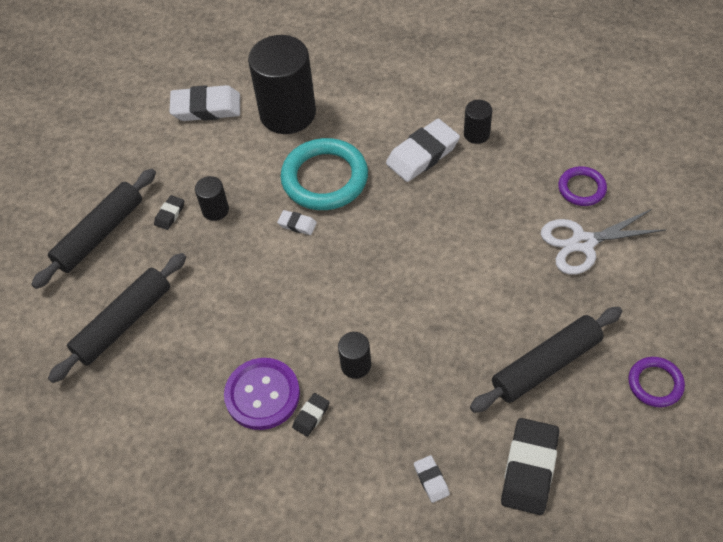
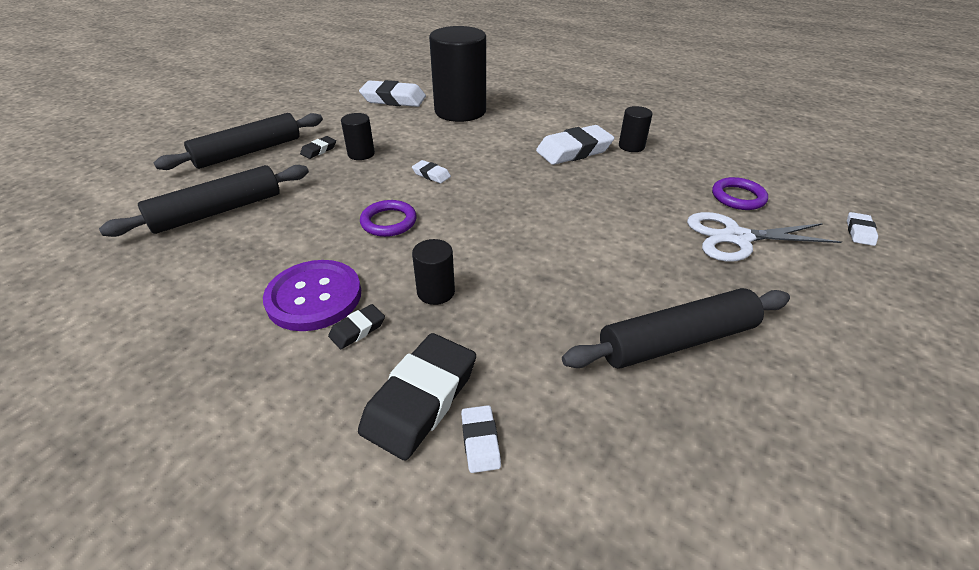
camera: 10 degrees right, 15 degrees down
(325, 178) = (473, 151): turquoise ring -> none
(529, 468) = (632, 462): black eraser -> black eraser (420, 399)
(655, 383) = (837, 395): purple ring -> purple ring (389, 222)
(682, 210) = (859, 232): none -> white eraser

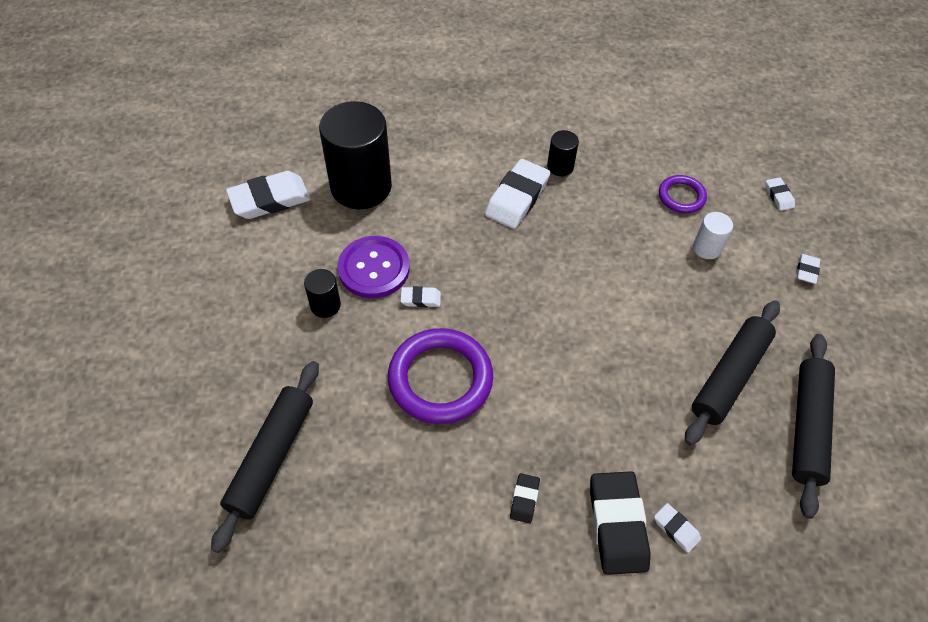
camera: 35 degrees left, 15 degrees up
(248, 152) = (202, 364): black rolling pin -> black rolling pin (807, 427)
(314, 297) = (462, 492): purple button -> purple button (374, 268)
(319, 150) = (276, 322): black eraser -> none
(389, 222) = (440, 379): purple ring -> purple ring, size x1.87
(436, 292) = (546, 430): black cylinder -> none
(736, 238) = (707, 248): white scissors -> white cylinder
(856, 297) = (806, 271): none -> white eraser

